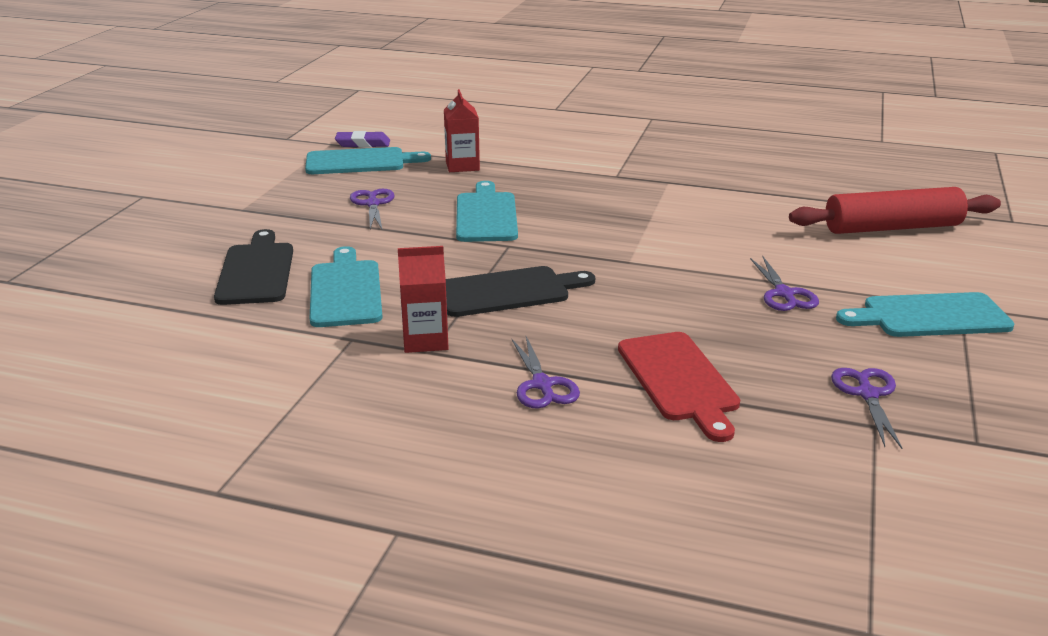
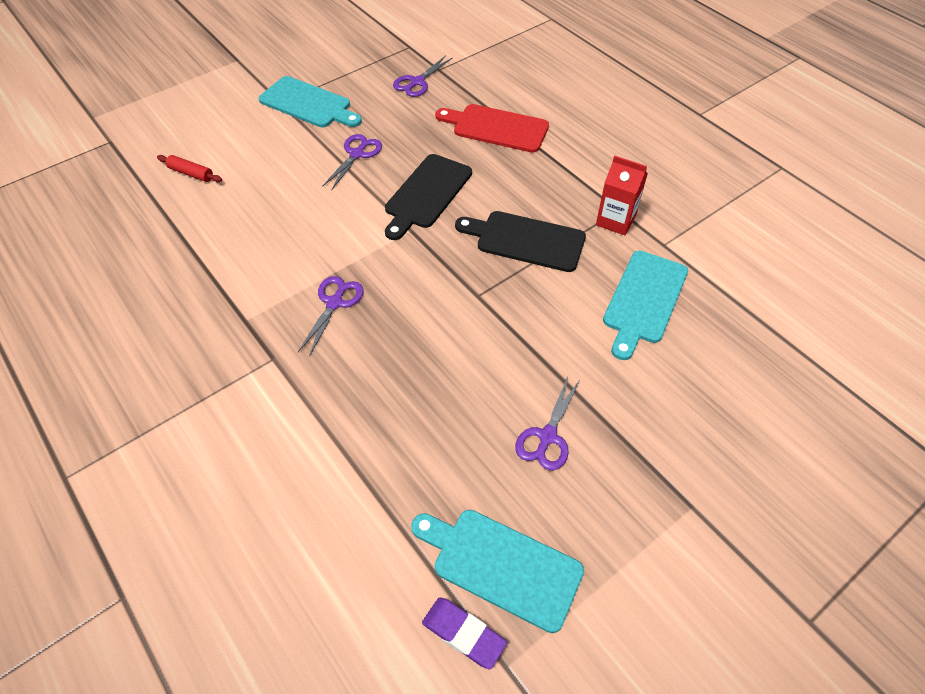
camera: 145 degrees left, 25 degrees up
(256, 271) = (708, 366): black cutting board -> black cutting board (426, 194)
(462, 166) = (395, 476): red carton -> none
(486, 215) = (456, 352): turquoise cutting board -> none
(542, 385) = (572, 157): purple scissors -> purple scissors (334, 303)
(679, 380) = (496, 128): red cutting board -> red cutting board turned 90 degrees counterclockwise
(892, 227) = (191, 173): red rolling pin -> red rolling pin, size x0.42

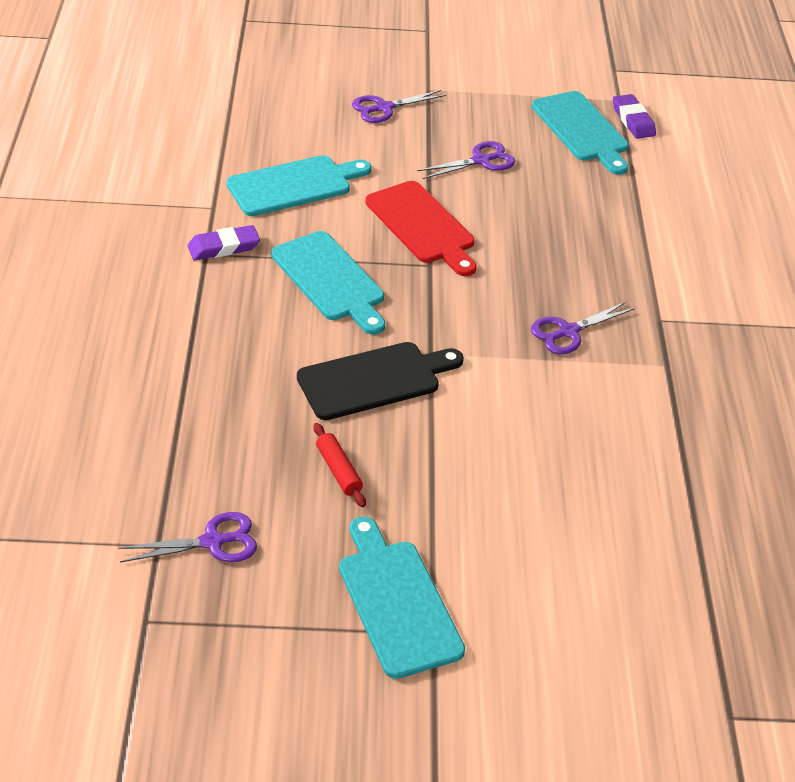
camera: 145 degrees left, 10 degrees down
(191, 173) = (636, 580): red rolling pin -> red rolling pin (338, 471)
(357, 154) = (404, 477): purple scissors -> purple scissors (384, 108)
(496, 128) = (202, 408): red cutting board -> red cutting board (422, 226)
(525, 240) = (330, 280): black cutting board -> turquoise cutting board
(615, 220) = (223, 247): red carton -> purple eraser

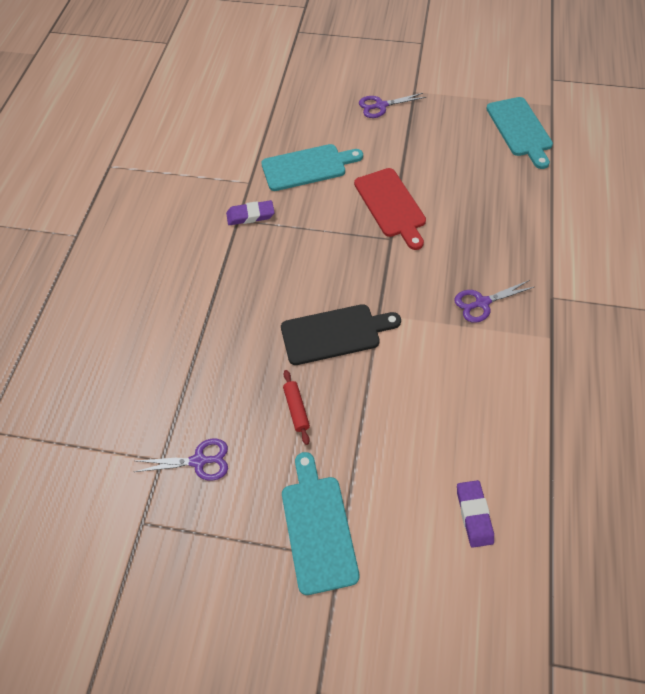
camera: 15 degrees right, 15 degrees up
(330, 280) = (318, 247): turquoise cutting board -> none
(481, 161) = (442, 153): purple scissors -> none
(633, 120) = (559, 123): purple eraser -> purple eraser (474, 514)

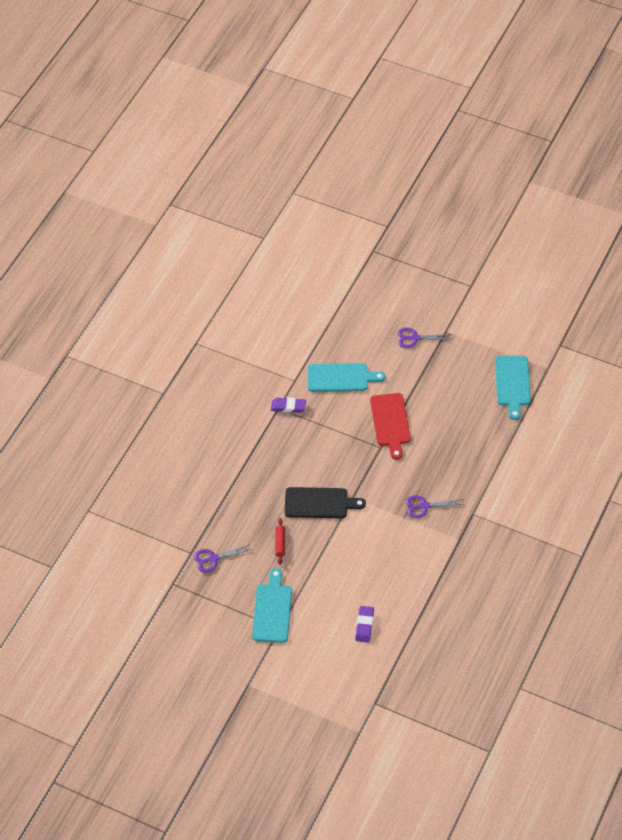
camera: 15 degrees right, 5 degrees down
(199, 461) = (213, 559): purple scissors -> purple scissors turned 150 degrees clockwise

